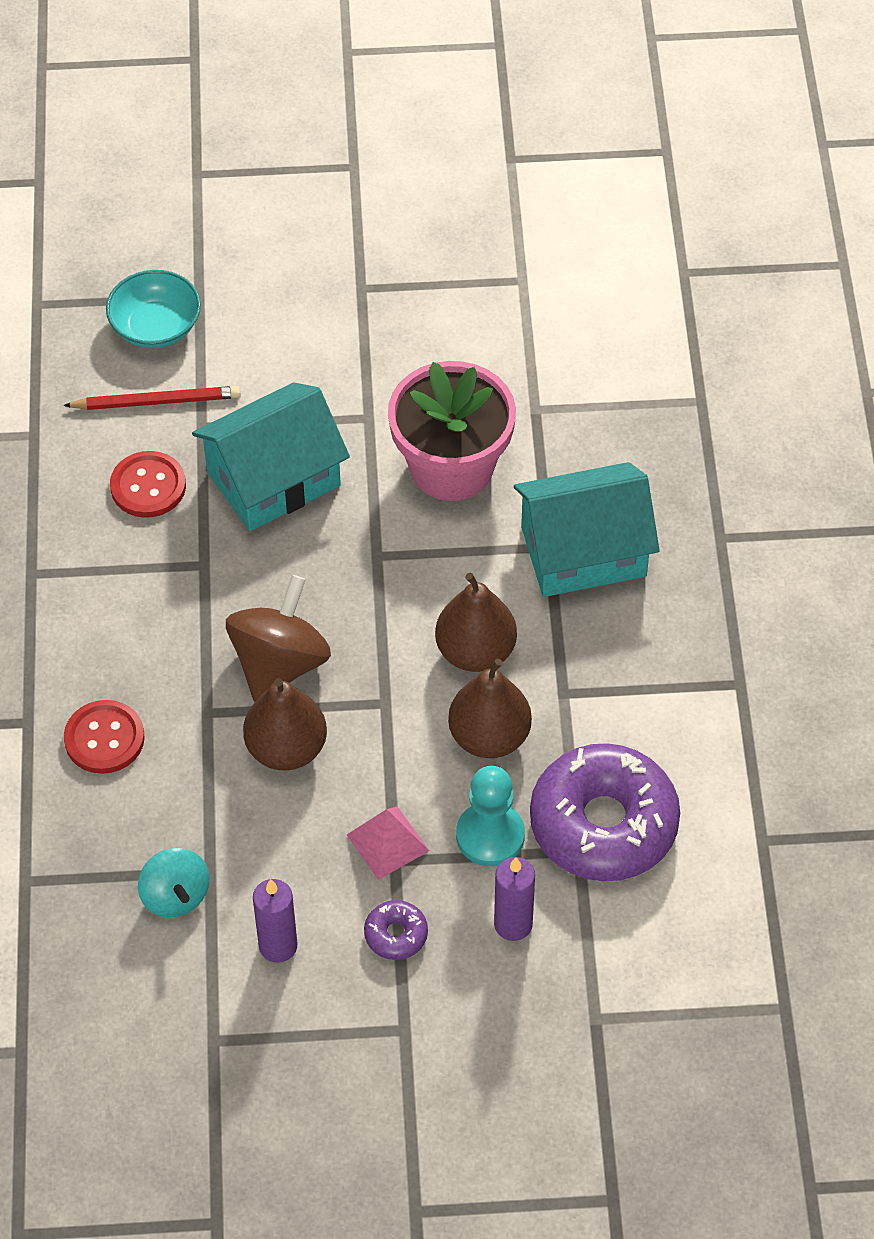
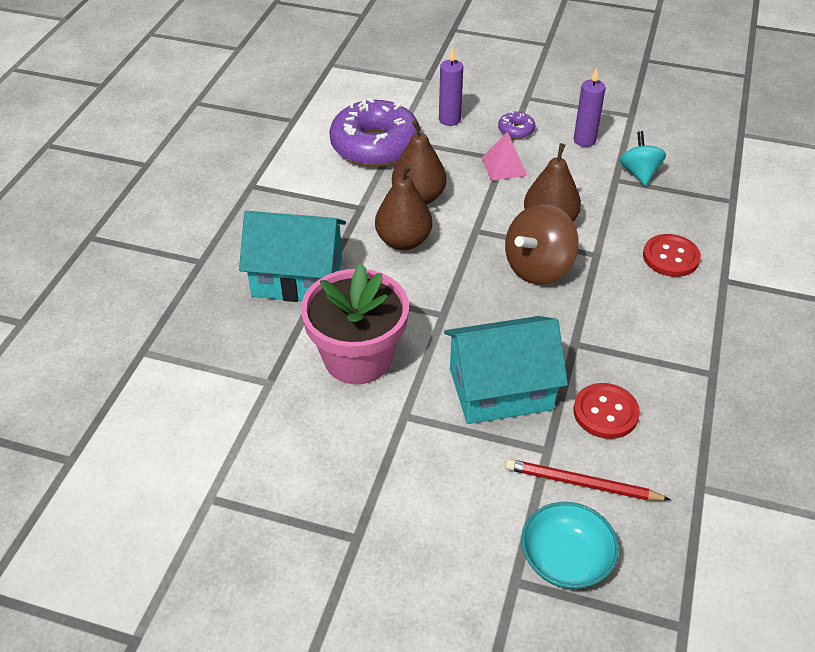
camera: 160 degrees left, 10 degrees down
(490, 836) = (442, 155): turquoise pawn -> none

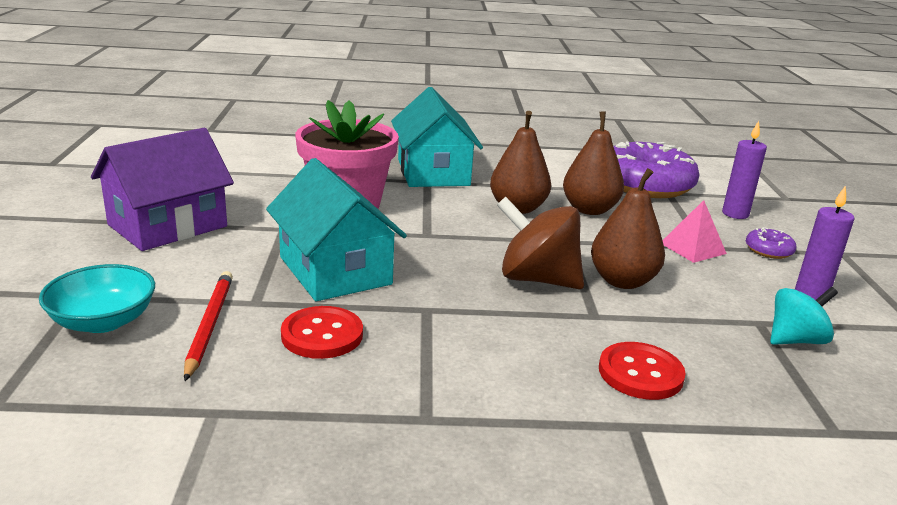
camera: 70 degrees right, 20 degrees down
(374, 510) = (168, 225): none -> purple house

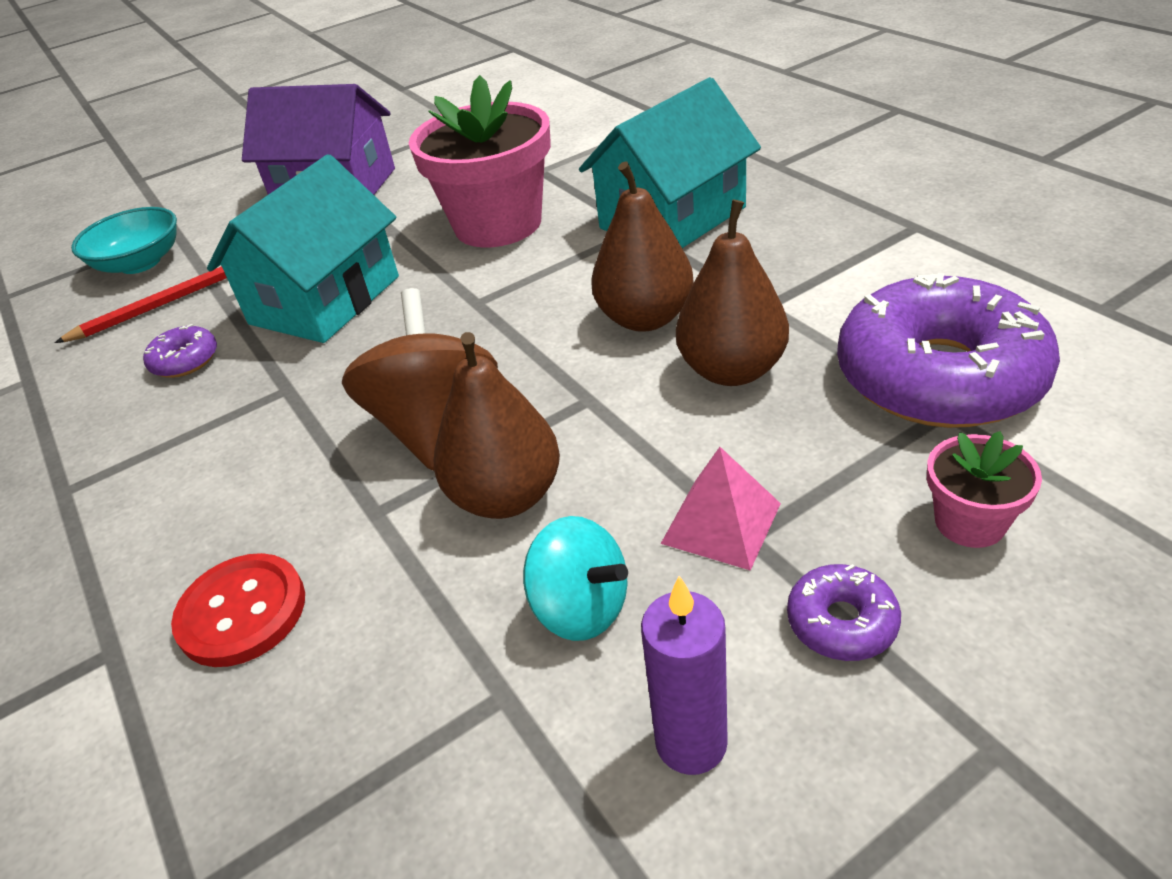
camera: 65 degrees right, 15 degrees up
(322, 335) = (185, 361): red button -> purple donut
(735, 214) = (970, 522): purple candle -> pink flower pot
(795, 340) = (473, 764): turquoise spinning top -> turquoise spinning top (581, 608)

